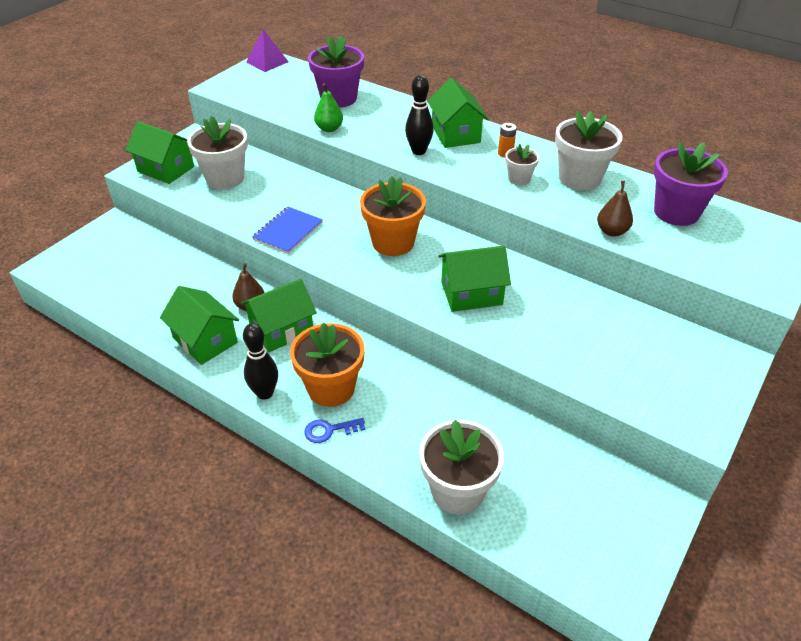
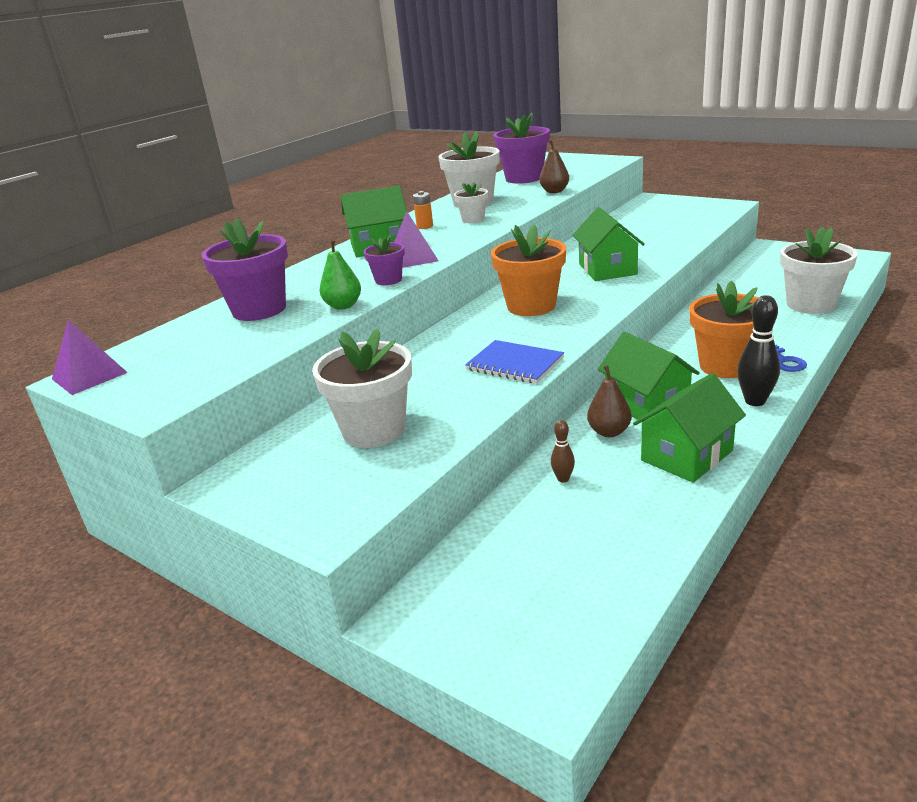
camera: 85 degrees left, 15 degrees down
(166, 169) = (328, 496): green house -> none
(203, 280) = (563, 479): none -> brown bowling pin
(372, 143) = (388, 280): none -> purple flower pot
(419, 151) = (413, 258): black bowling pin -> purple pyramid

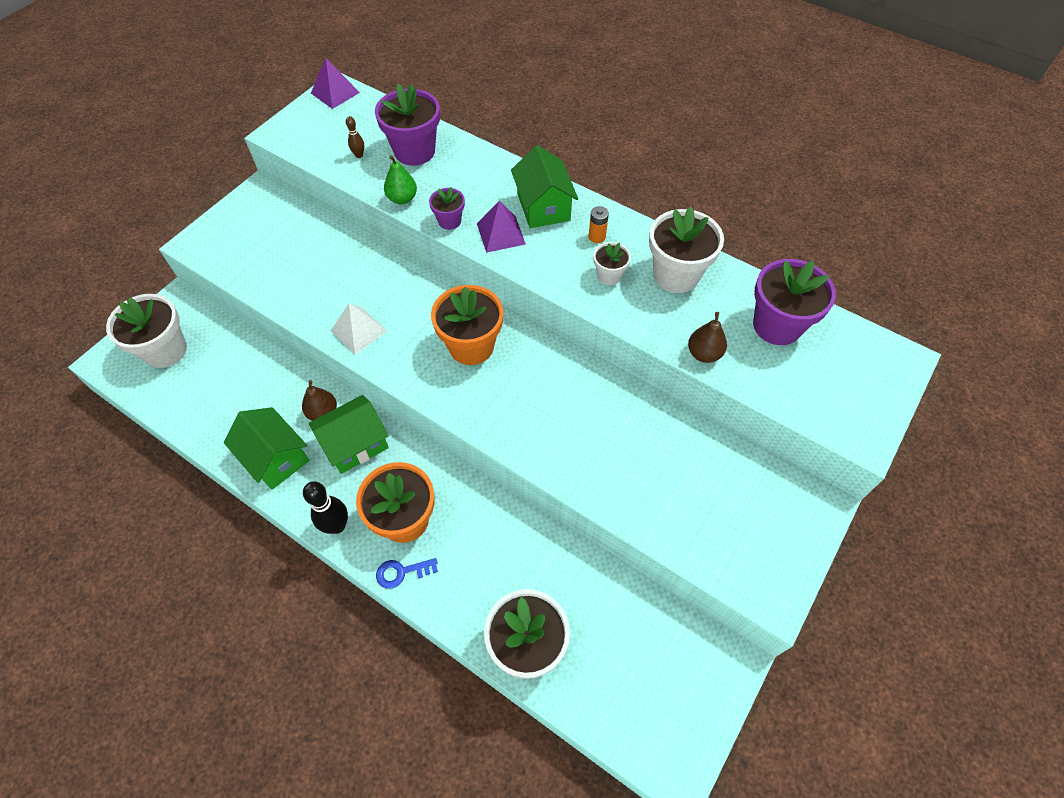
camera: 85 degrees right, 30 degrees up
(374, 430) = (291, 253): white flower pot -> white flower pot (165, 350)
(515, 364) = (359, 331): blue notebook -> white pyramid
(563, 479) = (273, 379): brown bowling pin -> brown bowling pin (359, 155)
(607, 269) = (551, 417): green house -> none

